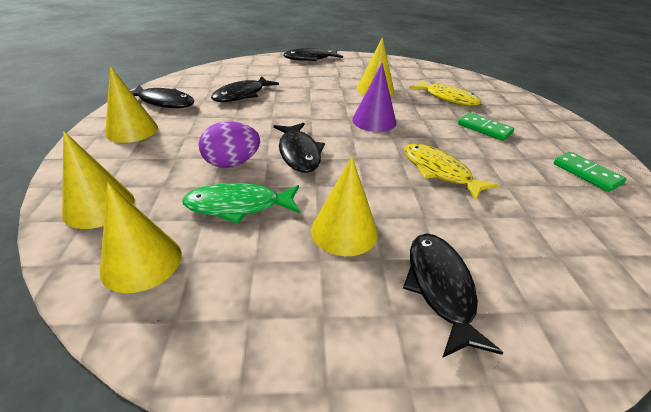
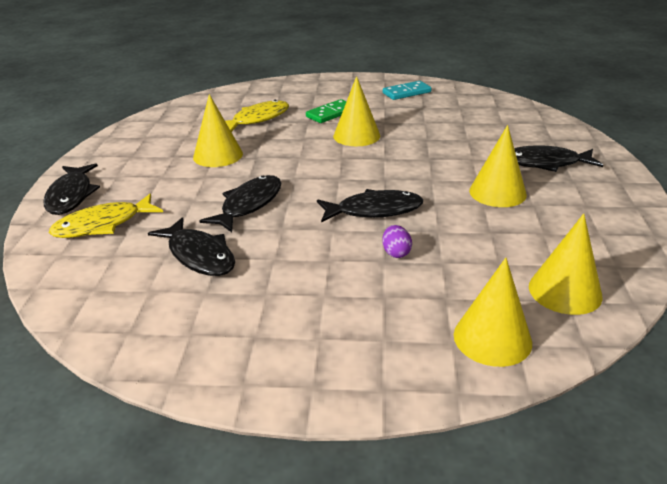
camera: 80 degrees left, 5 degrees down
(132, 130) = (302, 351): yellow cone -> yellow cone (356, 135)
(164, 102) = (202, 334): black fish -> black fish (249, 204)
(232, 163) = (396, 252): purple egg -> purple egg, size x0.56
(238, 206) = (474, 244): green fish -> none
(374, 121) = (305, 163): purple cone -> none
(439, 171) = (407, 144): yellow fish -> yellow fish (103, 224)
(586, 173) = (406, 92): green domino -> turquoise domino

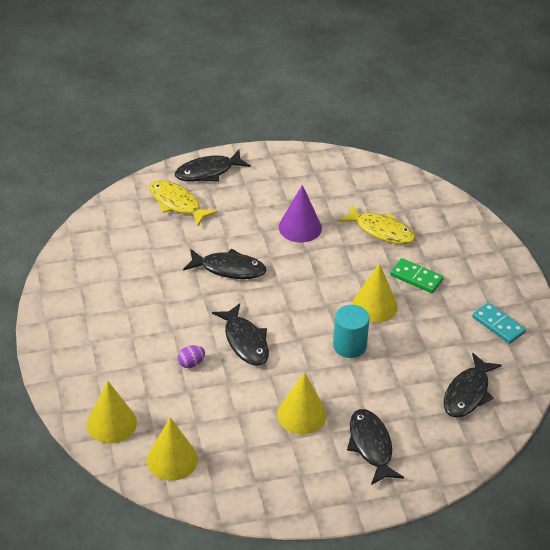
camera: 70 degrees right, 10 degrees up
(199, 255) = (156, 263): black fish -> black fish (468, 393)
(218, 155) = (300, 227): yellow cone -> purple cone
(406, 154) = (349, 346): none -> turquoise cylinder

